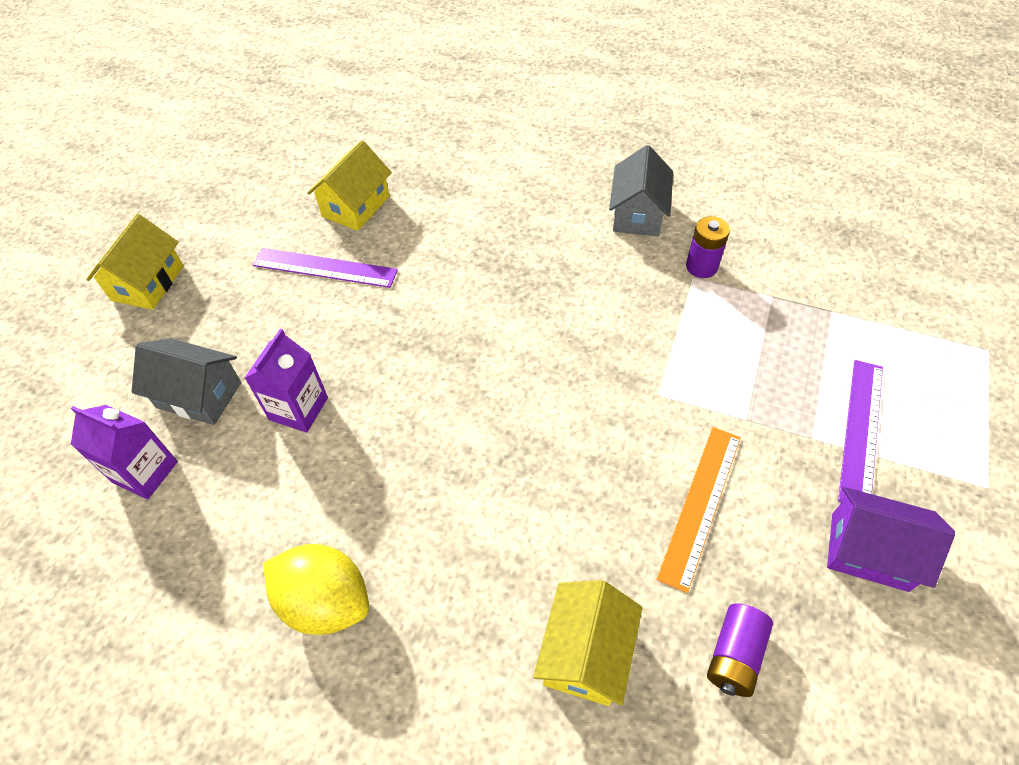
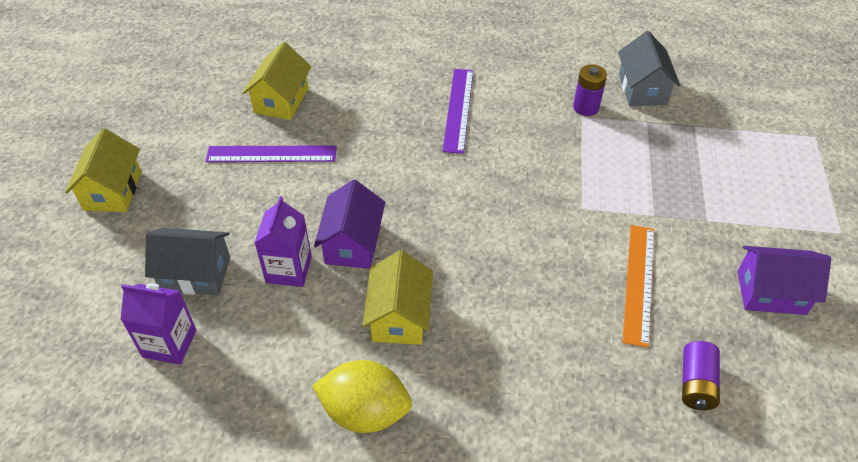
camera: 15 degrees left, 5 degrees down
(378, 390) = (352, 243): none -> purple house
(586, 653) = (585, 406): yellow house -> yellow house (399, 316)
(637, 214) = (522, 74): grey house -> grey house (642, 89)
(861, 430) = (741, 209): purple ruler -> purple ruler (458, 109)

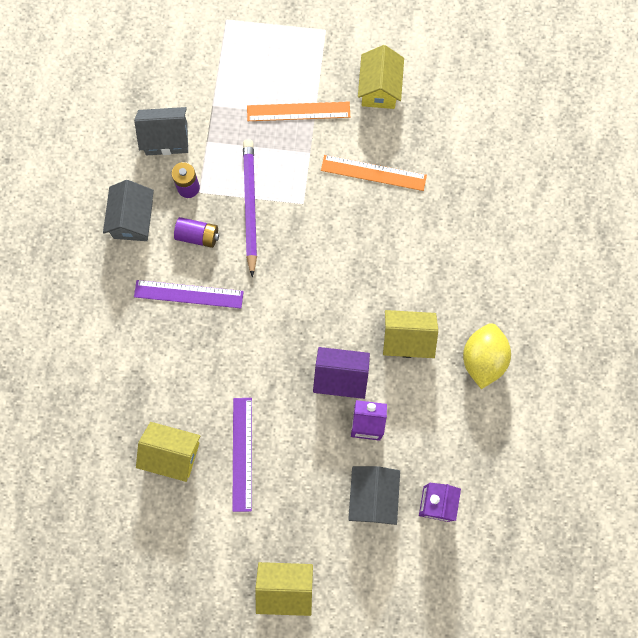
camera: 90 degrees left, 25 degrees up
(541, 67) = (133, 219): none -> grey house
(571, 159) = (250, 206): none -> purple pencil
(696, 384) = (452, 150): purple battery -> purple battery (198, 236)
(709, 204) = (298, 111): none -> orange ruler
(771, 292) = (379, 88): purple house -> yellow house

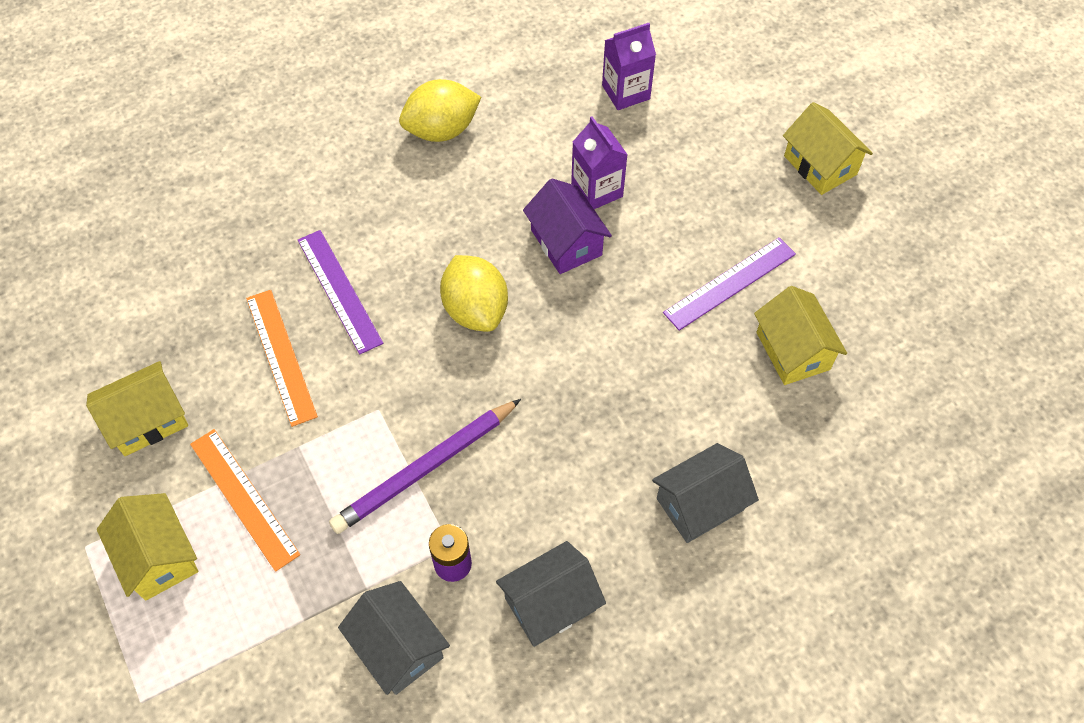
camera: 125 degrees left, 15 degrees down
(188, 294) = (597, 462): purple ruler -> purple ruler (339, 290)
(198, 236) = (512, 504): purple battery -> none
(330, 293) = (475, 310): none -> yellow lemon
(372, 496) = (666, 145): grey house -> grey house (700, 504)
(407, 339) = (472, 206): yellow house -> yellow house (158, 557)

